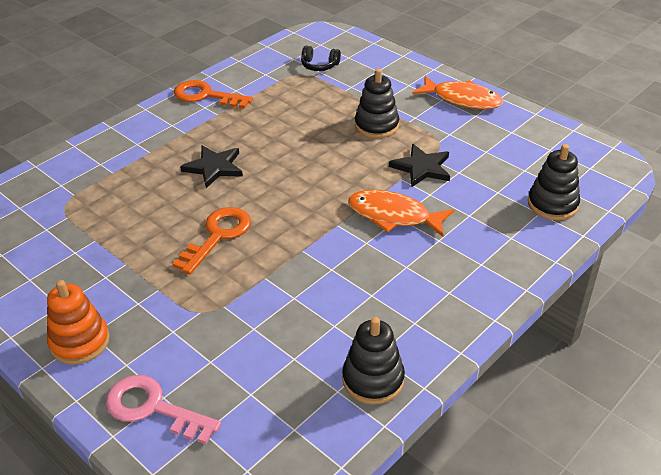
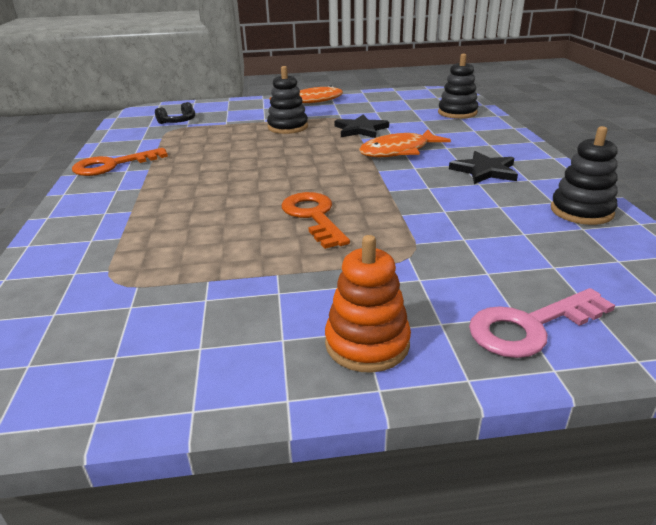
camera: 50 degrees left, 10 degrees down
(214, 167) = (217, 190): black star -> black star (485, 171)

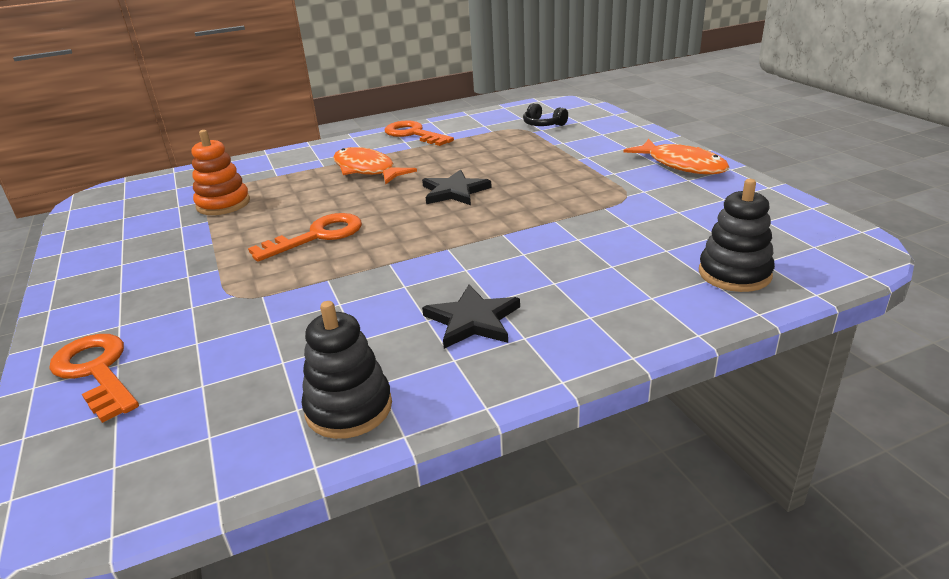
camera: 75 degrees right, 0 degrees up
(288, 127) = (564, 174): black stacking toy -> none
(360, 129) = (587, 214): black star -> black star (454, 191)
(367, 343) = (103, 296): orange stacking toy -> orange stacking toy (223, 204)
(398, 151) = (518, 251): orange fish -> orange fish (367, 170)
(530, 327) = (96, 371): pink key -> orange key

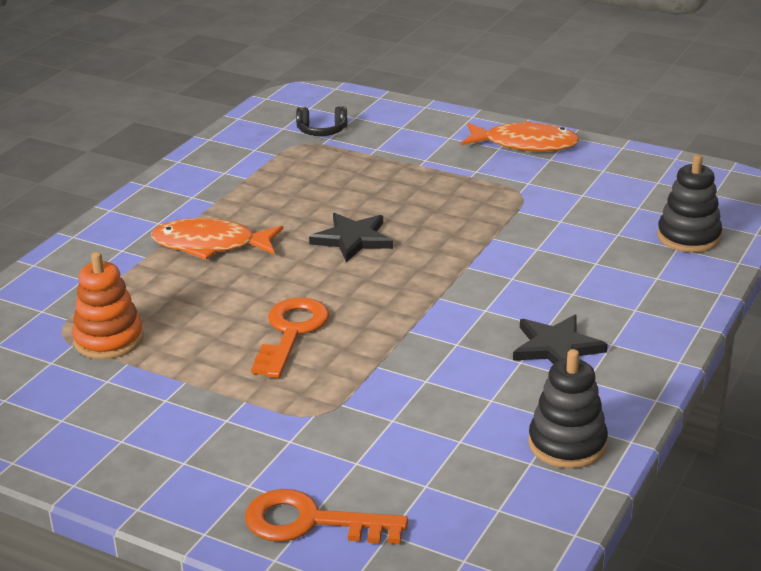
camera: 40 degrees left, 0 degrees up
(413, 134) = (187, 184): orange key -> none

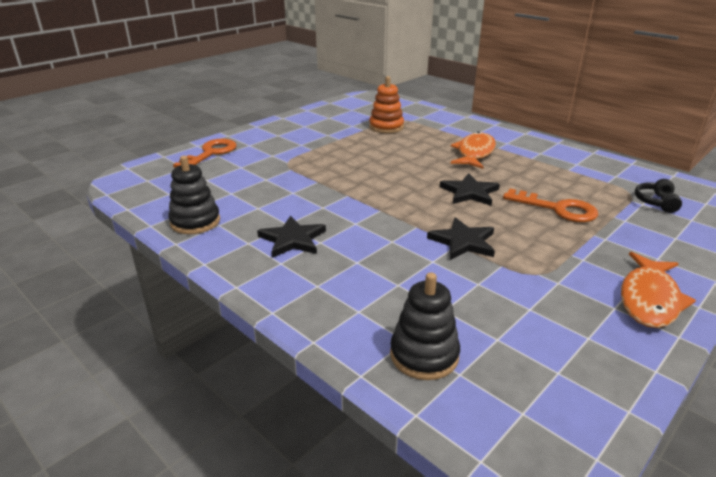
camera: 105 degrees right, 0 degrees up
(291, 332) = (366, 164): orange key -> orange key (557, 209)
(484, 234) = (463, 242): none -> black star

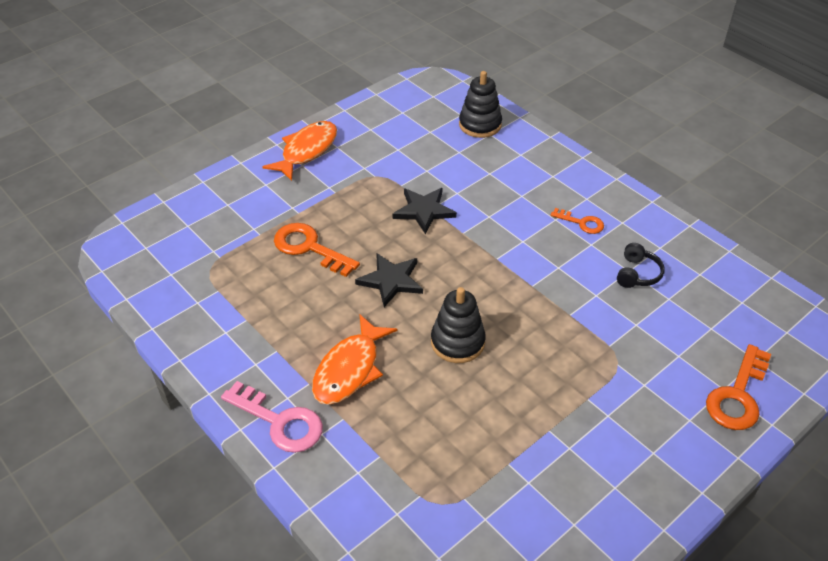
camera: 175 degrees left, 15 degrees up
(195, 222) = (686, 252): black stacking toy -> black stacking toy (457, 342)
(292, 239) = (581, 223): black star -> orange key
(386, 127) = (468, 470): orange stacking toy -> none
(504, 135) = (280, 422): none -> pink key
(656, 202) = (197, 251): black headphones -> black headphones (637, 274)

